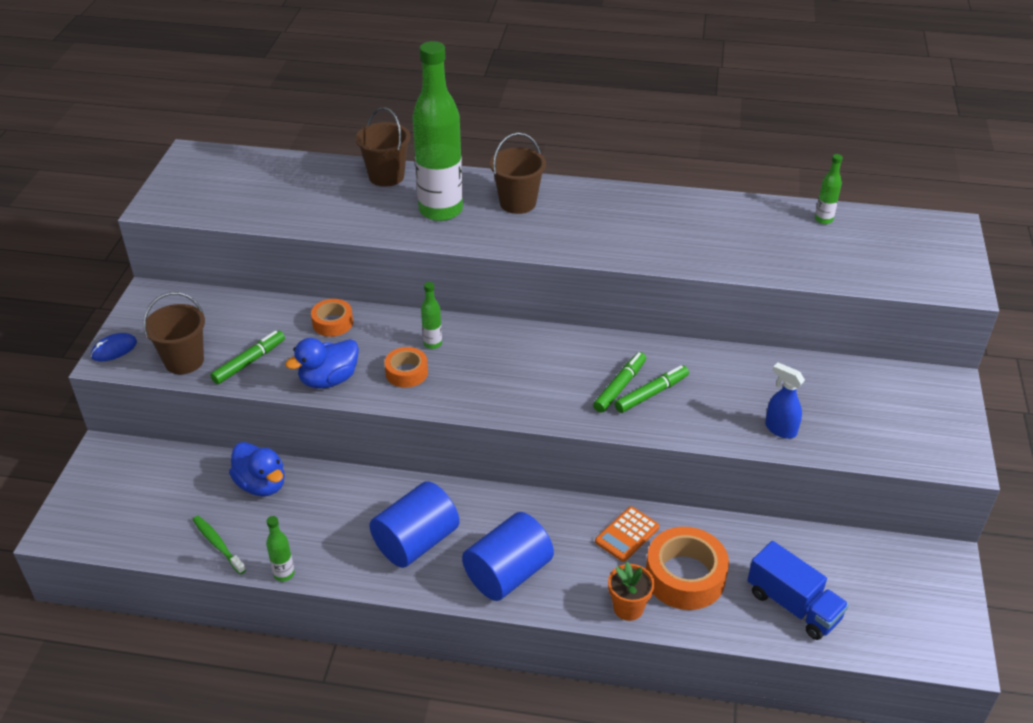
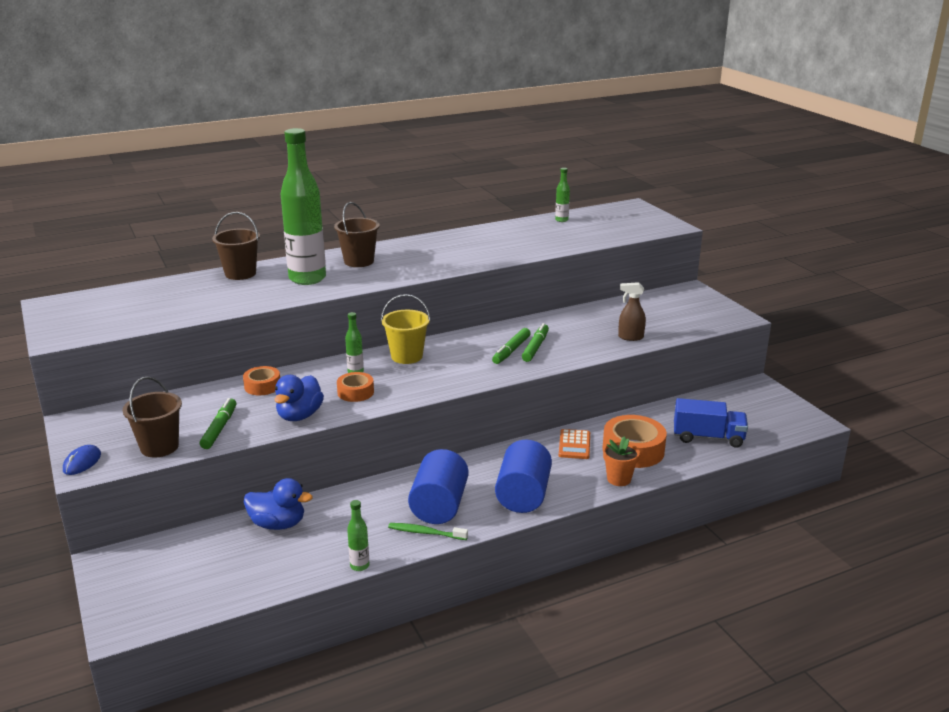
camera: 35 degrees left, 15 degrees down
(218, 544) = (283, 573): green toothbrush -> green toothbrush (425, 533)
(502, 344) = (407, 356): none -> yellow bucket
(619, 386) = (511, 351): green marker -> green marker turned 150 degrees counterclockwise
(780, 429) = (630, 337): blue spray bottle -> brown spray bottle

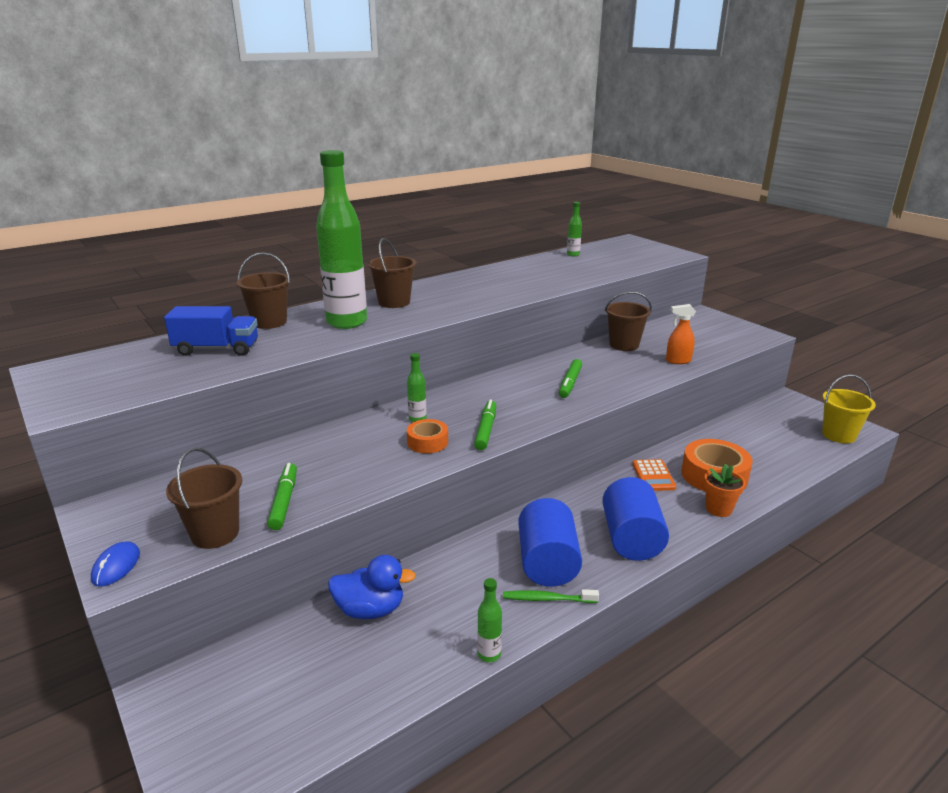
camera: 10 degrees left, 0 degrees up
(262, 386) = (318, 445): orange tape -> none
(299, 416) = (375, 476): blue duck -> none
(407, 356) = (465, 398): yellow bucket -> yellow bucket (838, 435)
(535, 347) = (592, 378): green marker -> green marker (485, 430)
(587, 317) = (624, 345): none -> brown bucket
(630, 337) = (678, 361): brown spray bottle -> orange spray bottle
(708, 437) = (777, 455): blue truck -> blue truck (217, 349)

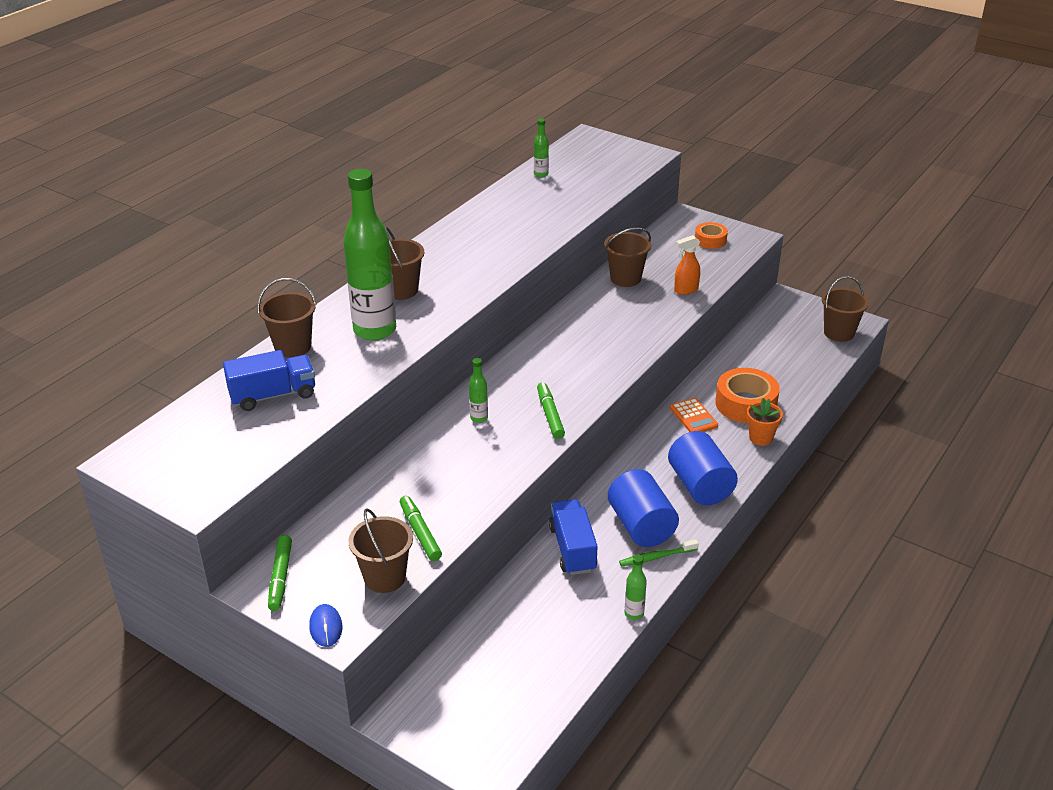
camera: 20 degrees left, 10 degrees up
(370, 609) = (518, 605): blue duck -> none
(427, 442) = (505, 441): orange tape -> orange tape (710, 240)
(462, 567) = (572, 549): none -> blue truck
(570, 383) = (598, 341): green marker -> green marker (281, 577)
(838, 435) = (839, 333): yellow bucket -> brown bucket

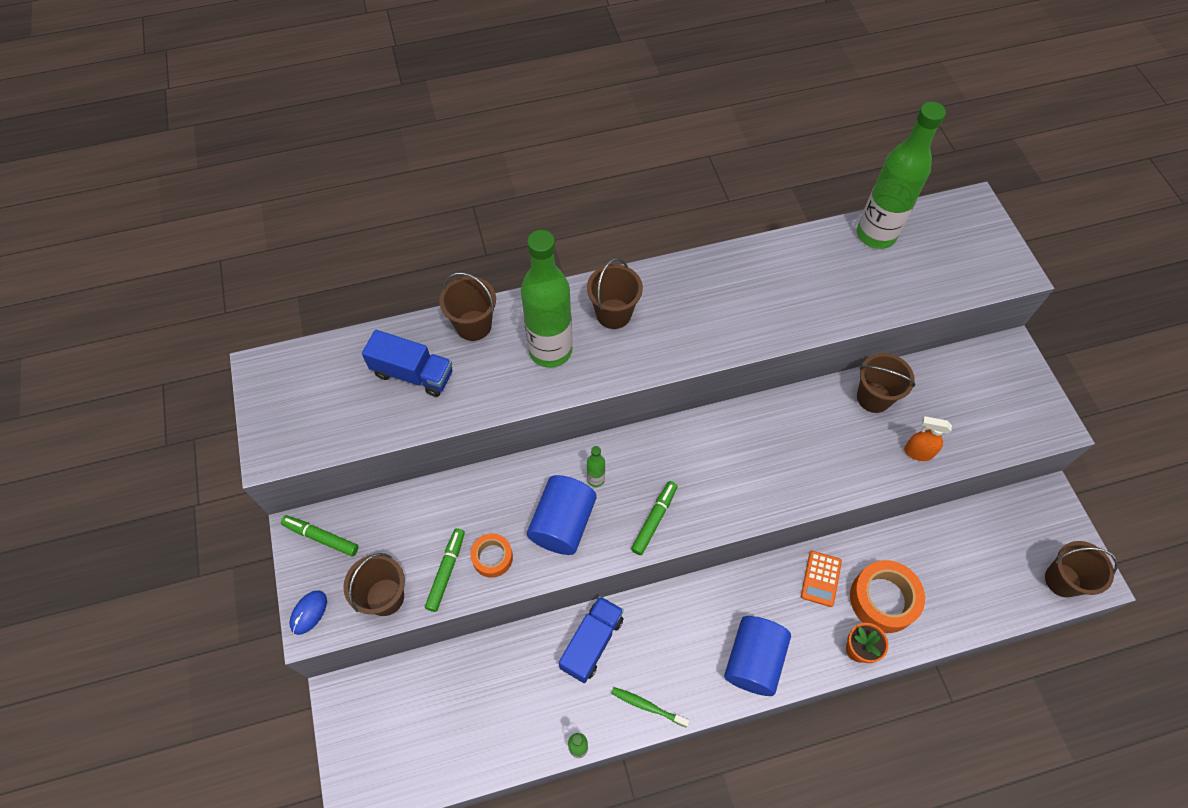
camera: 40 degrees right, 25 degrees up
(281, 577) = (321, 537): green marker -> green marker turned 75 degrees clockwise
(541, 174) = (876, 234): green bottle -> green bottle, size x2.43
(641, 526) = (665, 663): blue cylinder -> blue cylinder (563, 523)
(710, 240) = (1006, 401): orange tape -> orange tape (492, 557)

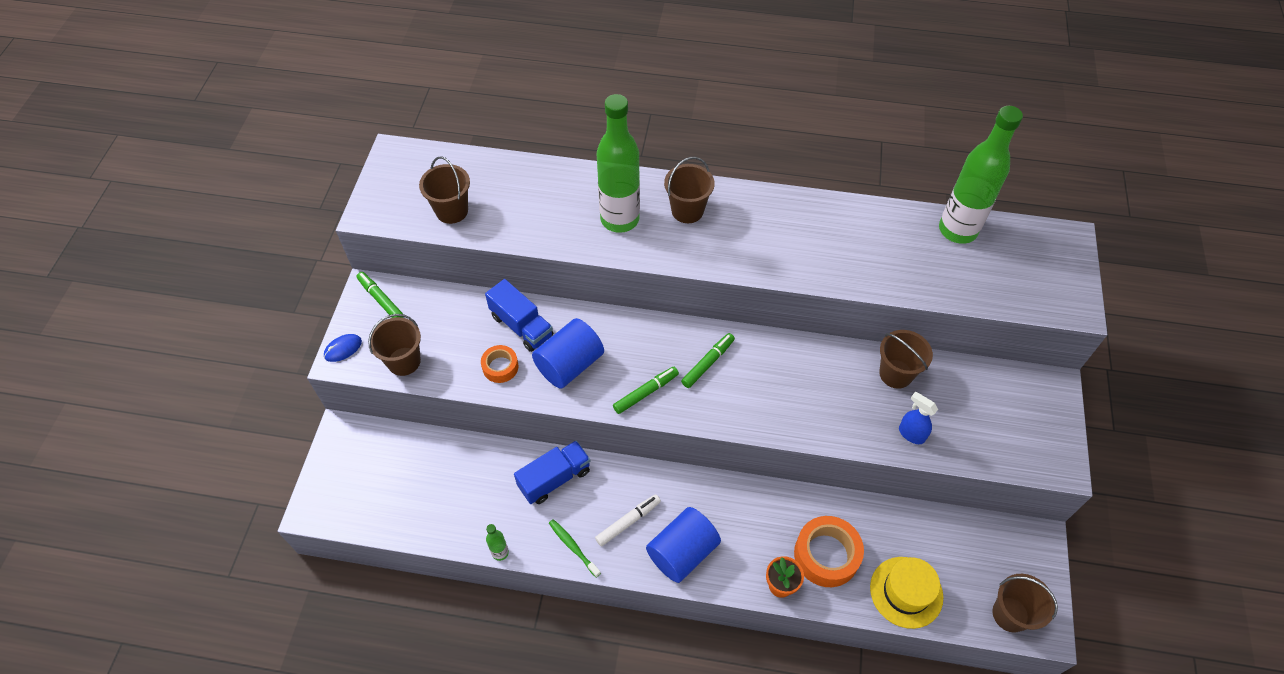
camera: 25 degrees right, 5 degrees down
(413, 373) = (503, 197): blue truck -> blue truck (521, 326)
(446, 571) = (459, 362): green marker -> green marker (707, 363)
(473, 325) = (569, 179): brown bucket -> brown bucket (452, 211)
(595, 479) = (615, 342): green bottle -> none
(686, 654) = (628, 522): none -> white marker
(821, 579) = (779, 514): orange calculator -> none
(917, 452) = (911, 434): orange spray bottle -> blue spray bottle
(968, 602) = (906, 592): none -> yellow hat

